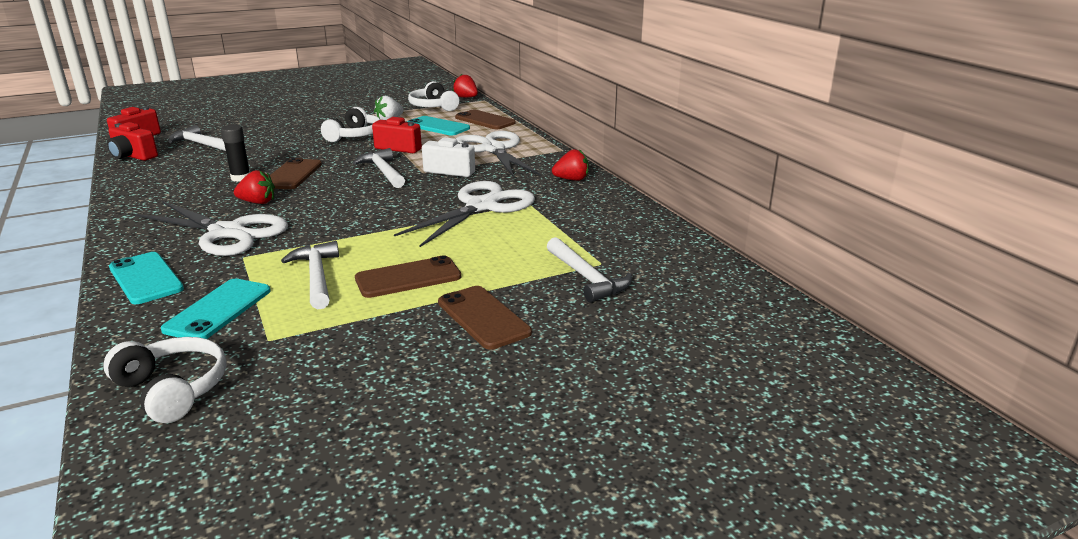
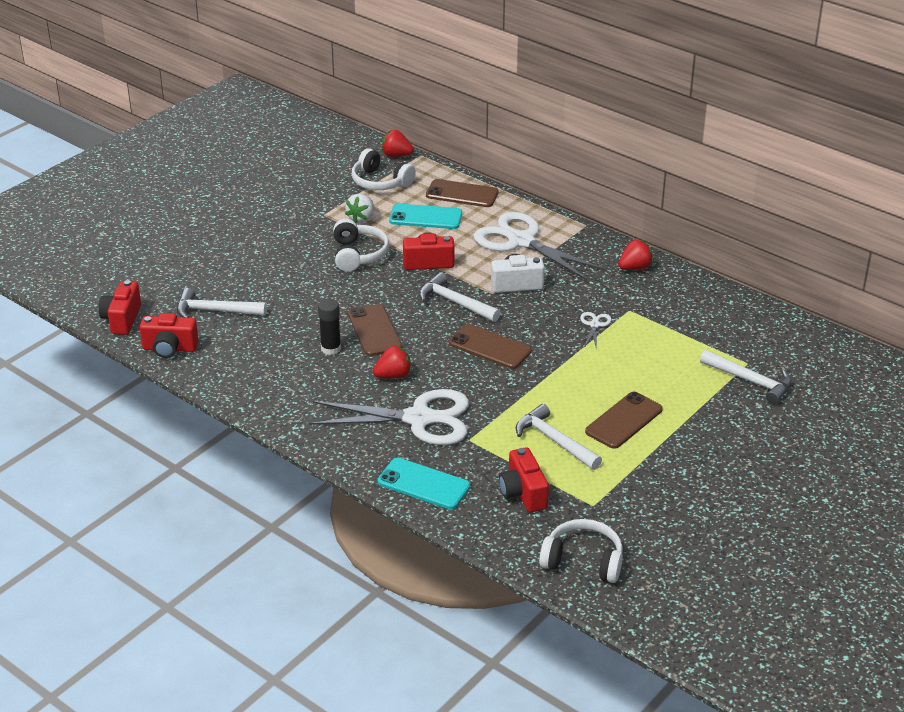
camera: 25 degrees left, 10 degrees up
(218, 310) = (523, 493): turquoise phone -> red camera
(482, 206) = (594, 325): white scissors -> white scissors, size x0.41
(483, 317) = (716, 440): brown phone -> brown phone (490, 347)

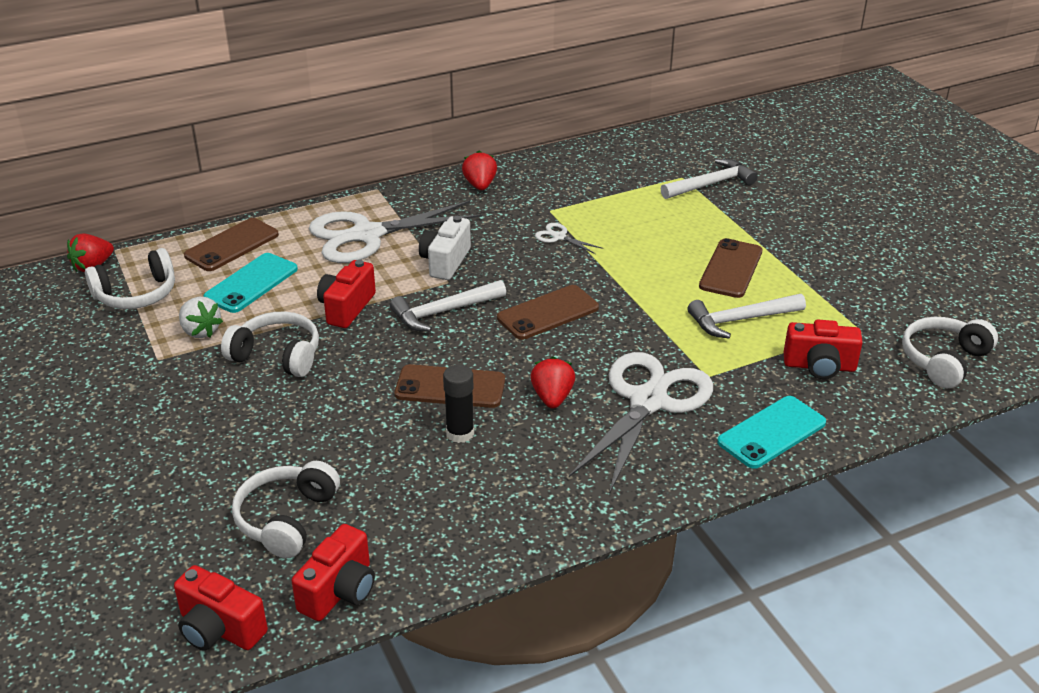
camera: 65 degrees left, 0 degrees up
(215, 311) = (286, 519): white hammer -> white headphones
(624, 421) = (731, 269): brown phone -> brown phone turned 45 degrees clockwise

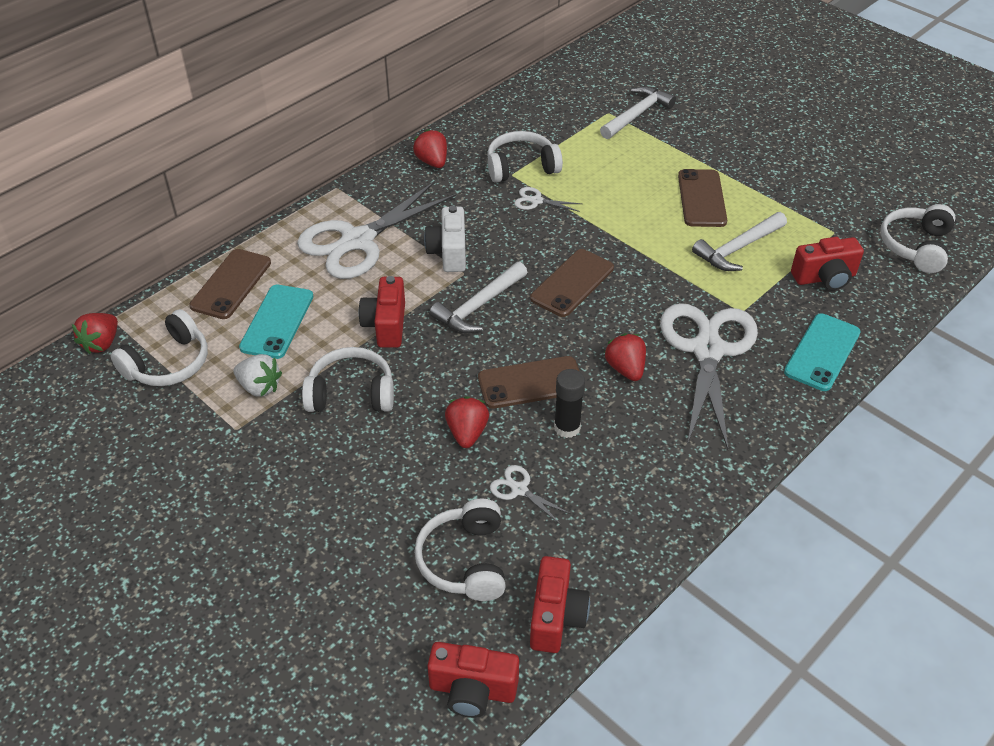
camera: 20 degrees left, 10 degrees up
(361, 414) = (467, 433): none -> red strawberry
(378, 473) = (519, 489): none -> white scissors
(563, 206) = (521, 167): none -> white headphones

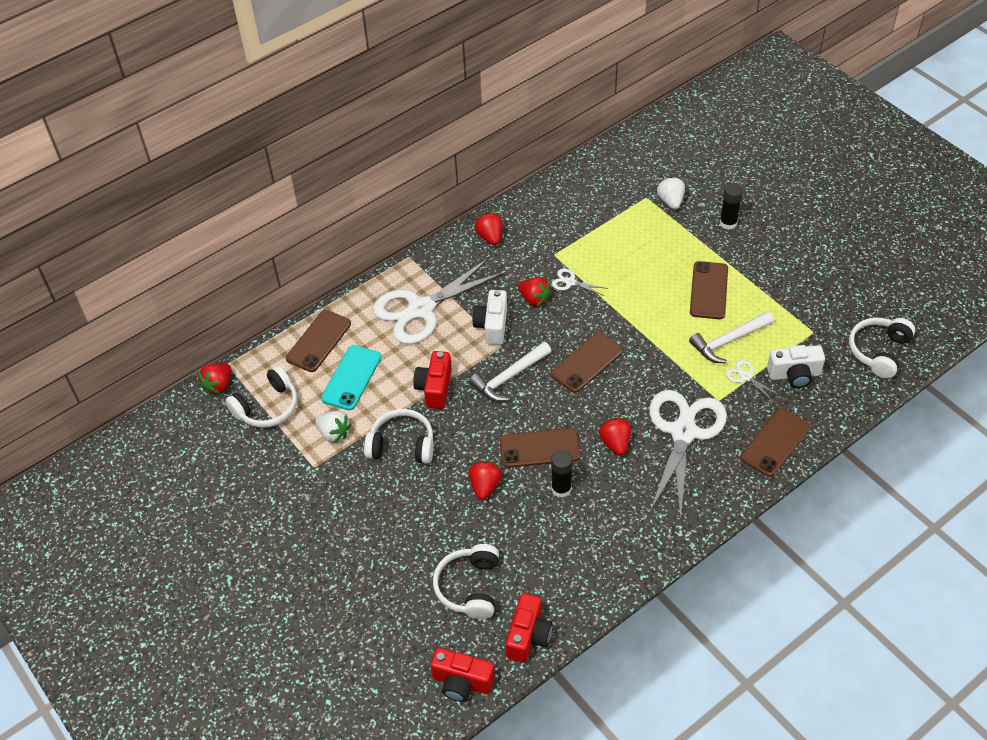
camera: 10 degrees right, 5 degrees up
(496, 221) = (534, 299): none -> red strawberry
(519, 489) = (517, 536): white scissors -> white scissors (745, 376)
(521, 167) = (563, 247): white headphones -> none
(637, 115) = (670, 201): white hammer -> white strawberry
(707, 131) = (728, 223): none -> black glue stick
(822, 352) = (775, 442): turquoise phone -> brown phone
(825, 278) = (794, 375): red camera -> white camera

